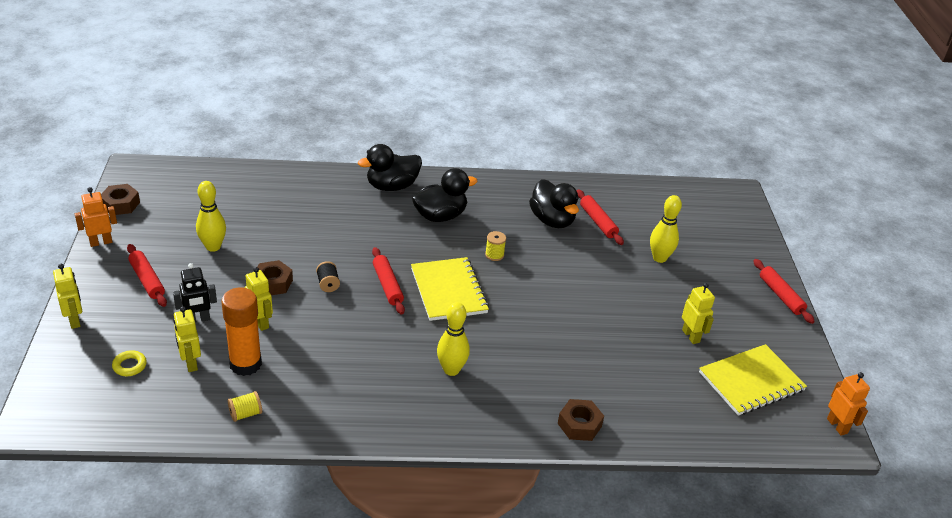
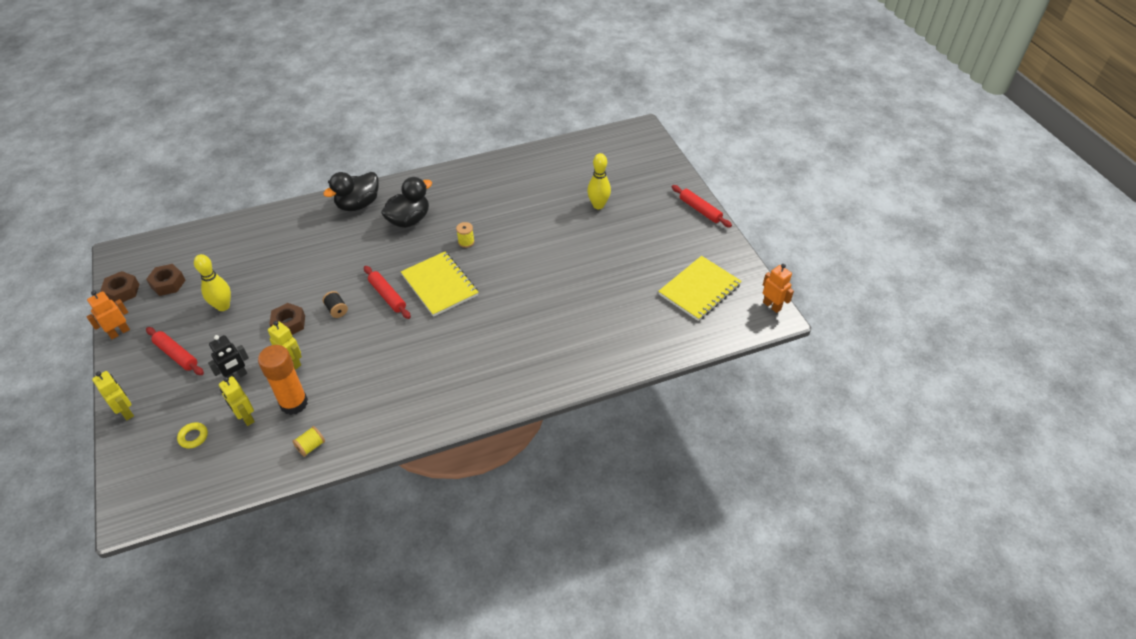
camera: 15 degrees left, 10 degrees up
(451, 370) = (466, 353): yellow bowling pin -> none
(552, 220) = (502, 197): black duck -> none
(579, 425) = (582, 367): brown nut -> brown nut (168, 283)
(598, 222) = (539, 187): red rolling pin -> none
(691, 336) = (643, 265): yellow robot -> none

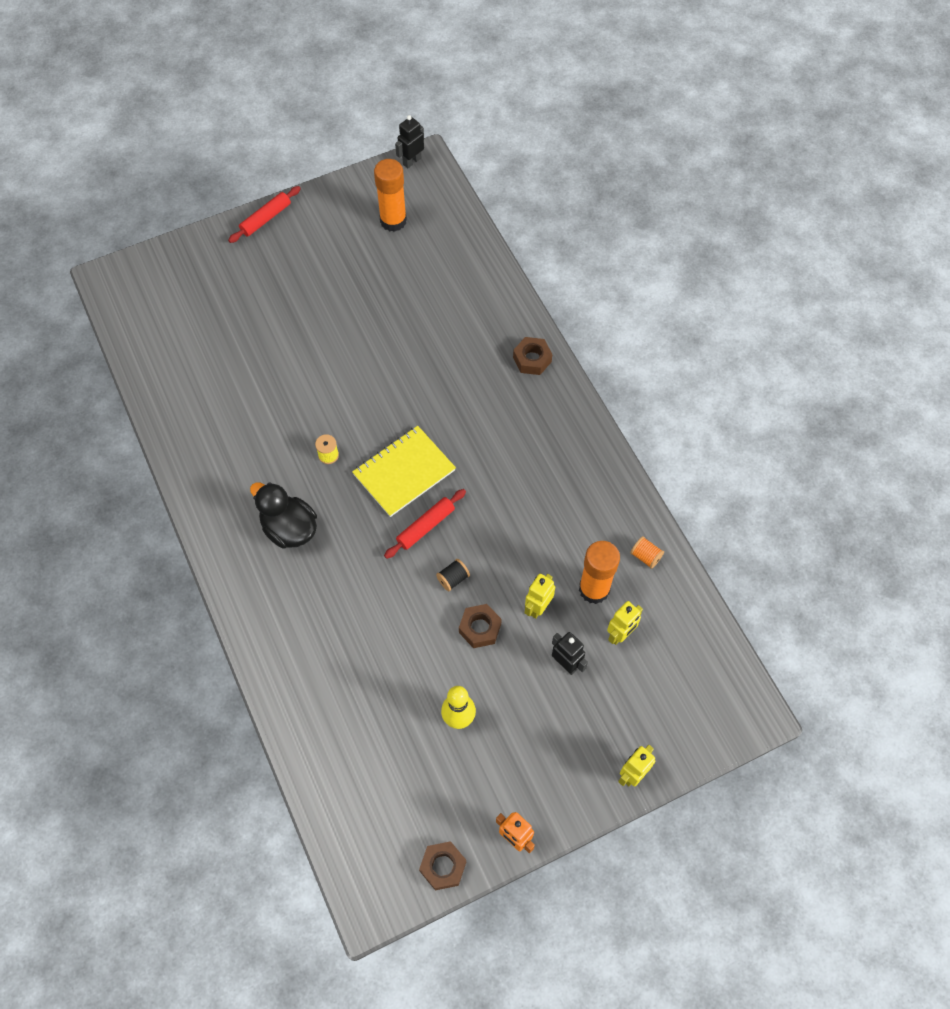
camera: 95 degrees left, 15 degrees up
(168, 283) = (424, 808): brown nut -> brown nut (532, 359)
(176, 355) = (542, 747): red rolling pin -> none
(193, 437) = (653, 683): yellow ring -> none
(311, 446) = (645, 556): yellow spool -> orange spool
(358, 204) = (259, 599): black duck -> none
(598, 205) = (258, 319): yellow bowling pin -> none
(699, 289) = (393, 221): yellow notebook -> orange glue stick
(772, 306) = (412, 161): orange robot -> black robot

